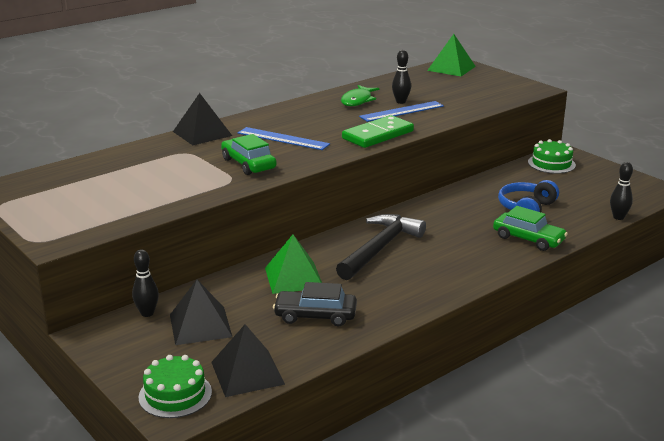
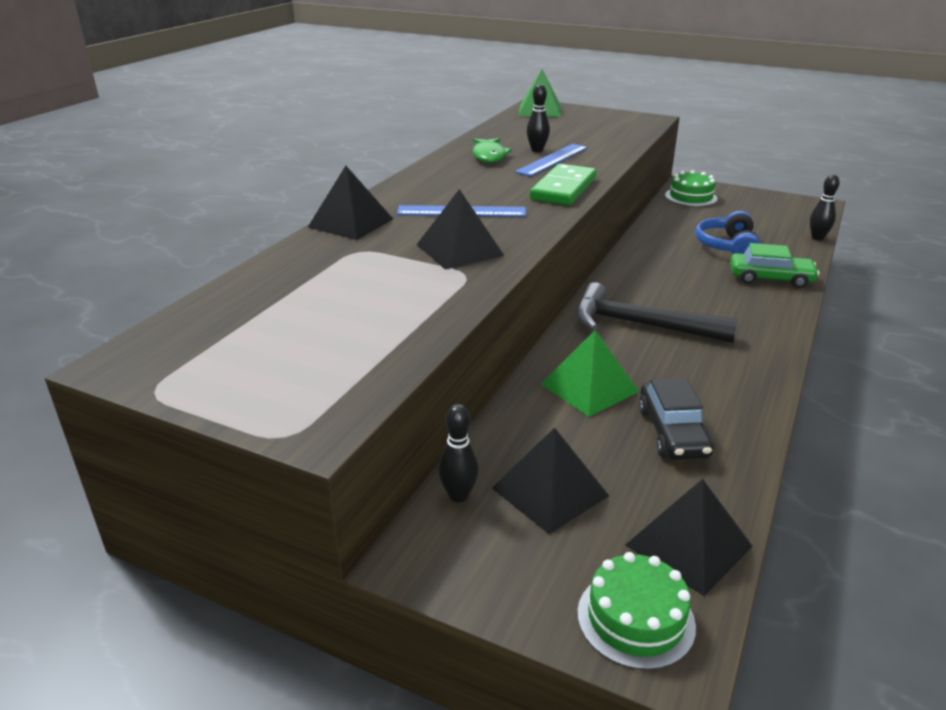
camera: 25 degrees left, 5 degrees up
(248, 164) = (459, 250): green car -> black pyramid
(315, 315) = (672, 432): black car -> black car turned 75 degrees counterclockwise
(379, 248) = (640, 325): black hammer -> black hammer turned 75 degrees counterclockwise

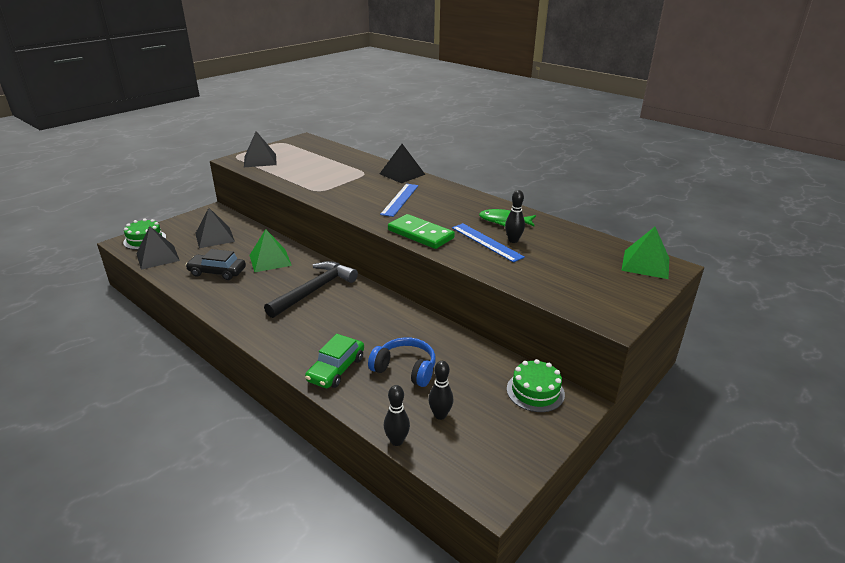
camera: 105 degrees right, 0 degrees up
(458, 495) = (232, 221): black bowling pin -> black bowling pin (440, 415)
(459, 250) = (348, 193): black pyramid -> black pyramid (260, 160)

